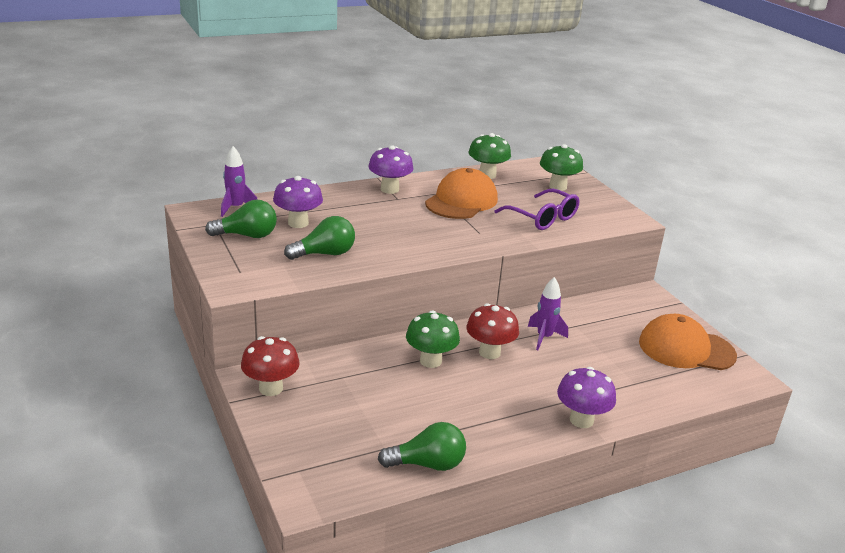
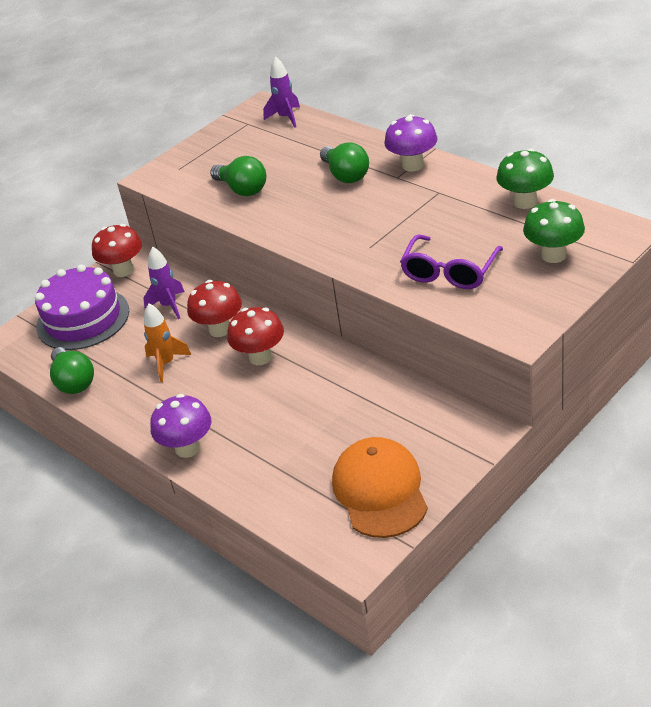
camera: 75 degrees right, 10 degrees up
(247, 235) = (241, 144): green light bulb -> green light bulb (345, 175)
(298, 223) = (287, 154): purple mushroom -> none
(325, 434) = (83, 319): none -> purple cake
(430, 361) = (220, 329): green mushroom -> red mushroom
(453, 401) = (166, 364): none -> orange rocket
(461, 201) = (434, 211): orange cap -> none
(544, 337) = (316, 382): purple rocket -> purple rocket (169, 306)

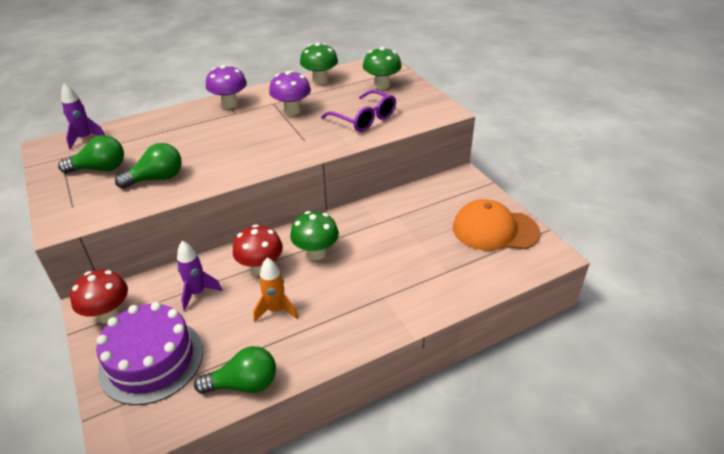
camera: 75 degrees left, 0 degrees up
(187, 448) = (394, 317): purple mushroom -> purple mushroom (292, 111)
(260, 357) = (316, 253): red mushroom -> green mushroom
(345, 175) = (204, 130): green light bulb -> green light bulb (100, 169)

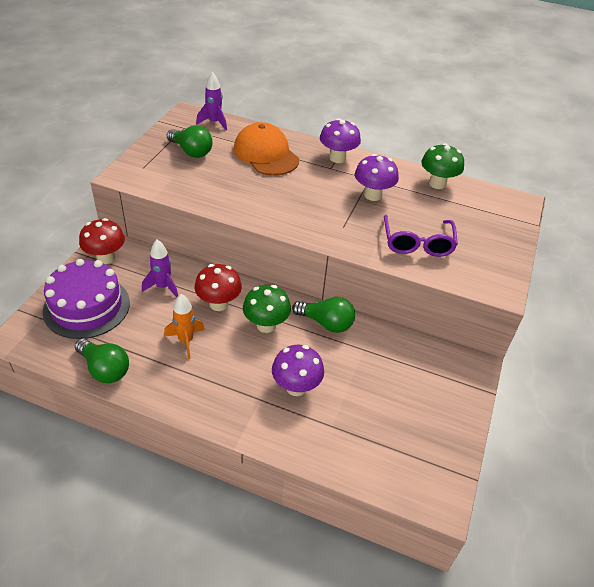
camera: 45 degrees right, 5 degrees up
(157, 178) = (209, 183): green light bulb -> green light bulb (326, 323)
(382, 85) = (483, 224): green mushroom -> none
(393, 270) = (296, 387): none -> purple mushroom
(494, 230) = (425, 433): orange cap -> orange cap (266, 154)

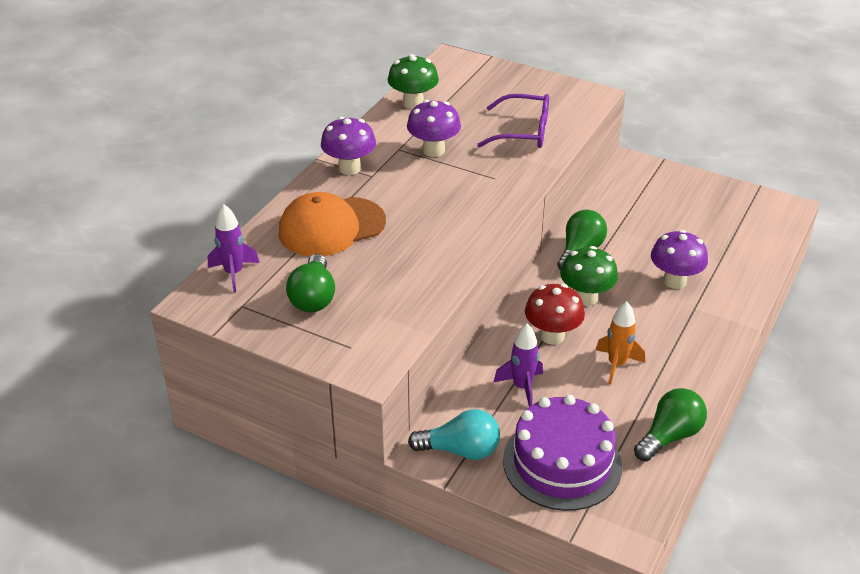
camera: 80 degrees left, 5 degrees down
(106, 258) = (460, 450): red mushroom -> turquoise light bulb
(191, 151) = (313, 297): green light bulb -> green light bulb turned 135 degrees clockwise

